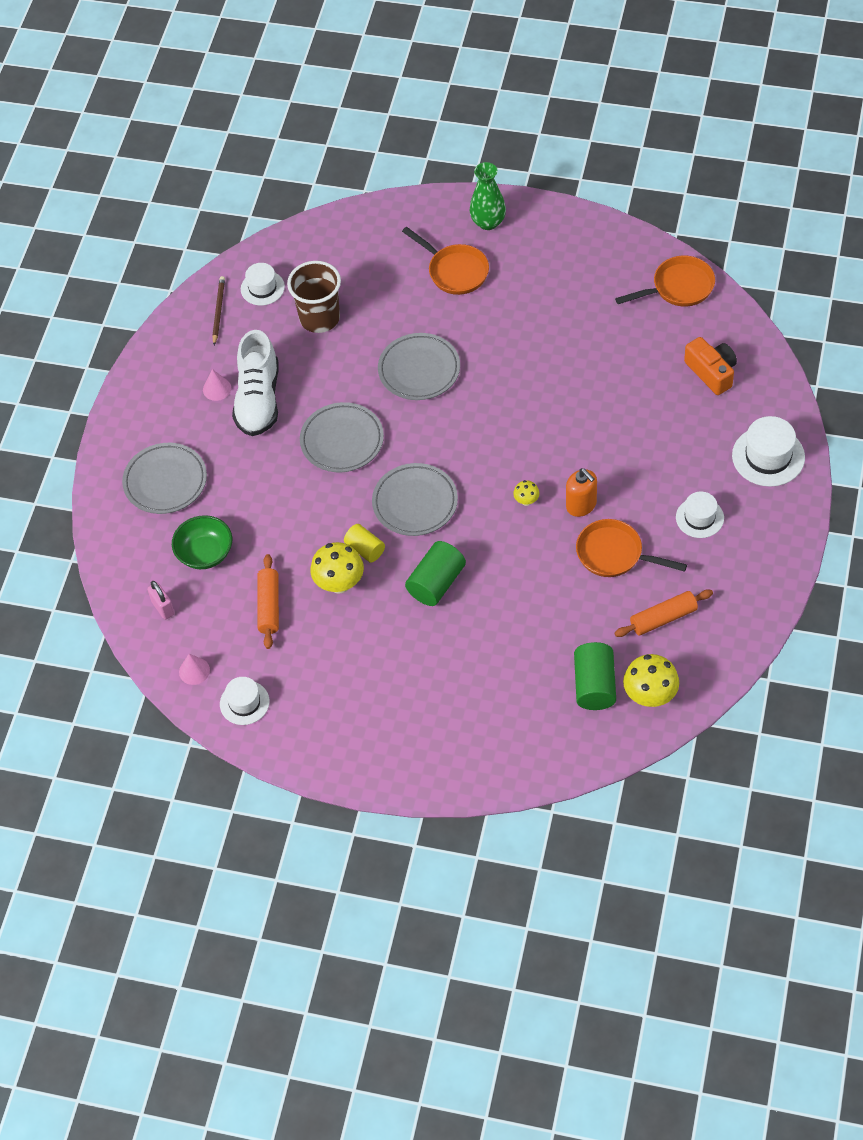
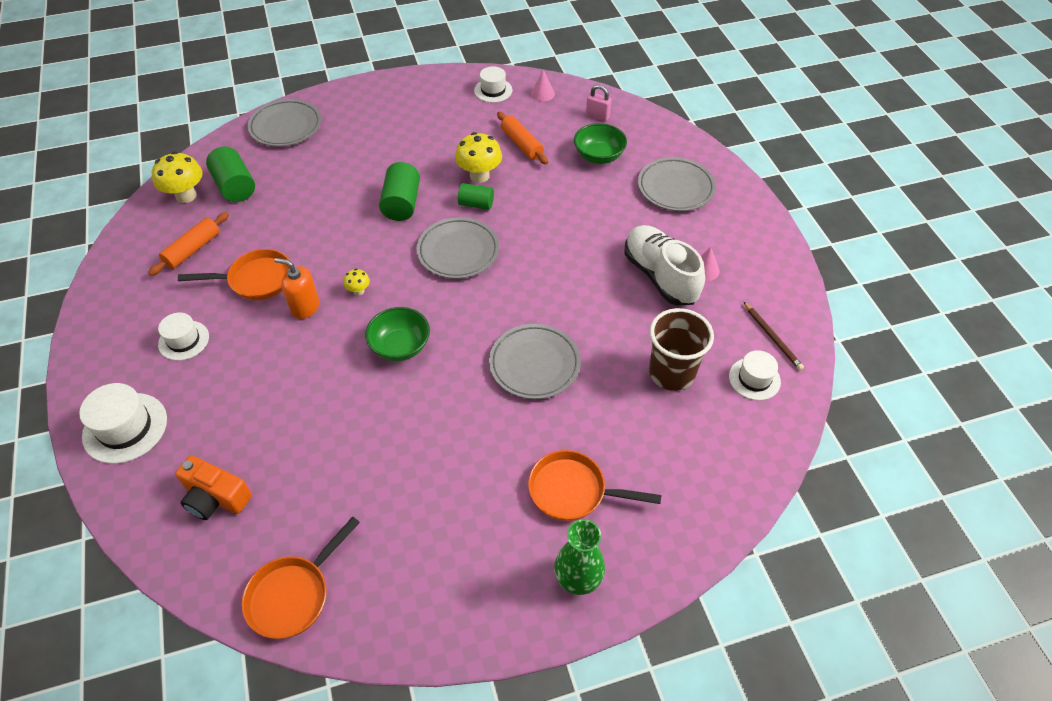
camera: 145 degrees right, 5 degrees down
(342, 441) = (558, 273): grey plate -> grey plate (286, 127)
(365, 549) = (476, 204): yellow cylinder -> green cylinder
(517, 431) = (400, 346): none -> green bowl

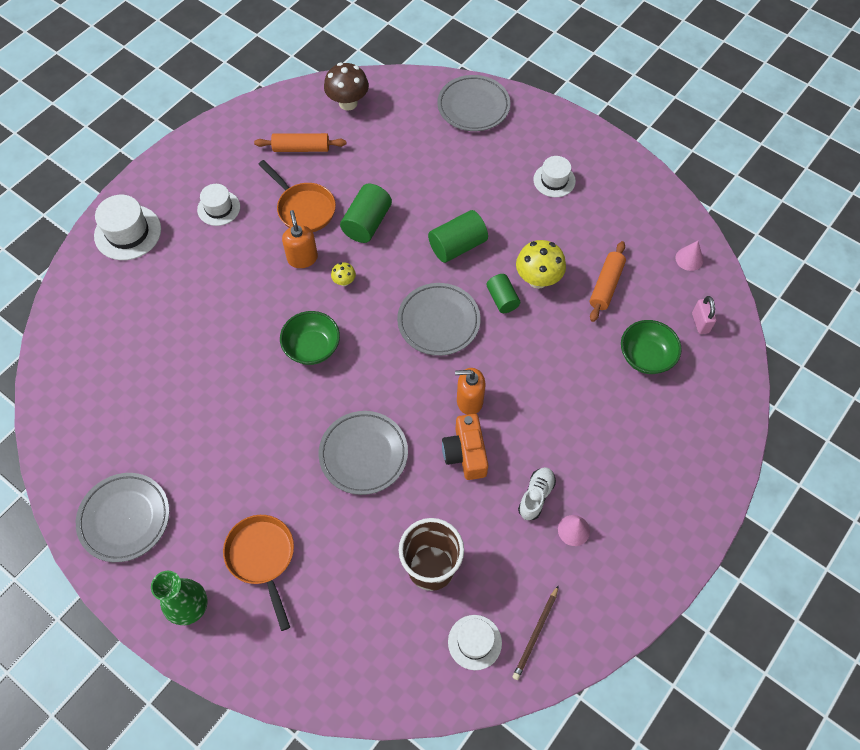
camera: 55 degrees right, 10 degrees up
(186, 196) = (348, 103): yellow mushroom -> brown mushroom
(215, 497) = (110, 326): orange camera -> orange camera (465, 453)
(235, 186) = (382, 125): green cylinder -> green cylinder (367, 223)
(293, 595) = (69, 427): orange pan -> none
(493, 90) = (655, 218): white hat -> white hat (554, 180)
(546, 271) = (469, 401): none -> orange soap dispenser
(660, 276) = (536, 496): white shoe -> white shoe, size x0.52
(675, 188) = (661, 446): grey plate -> grey plate (125, 518)

